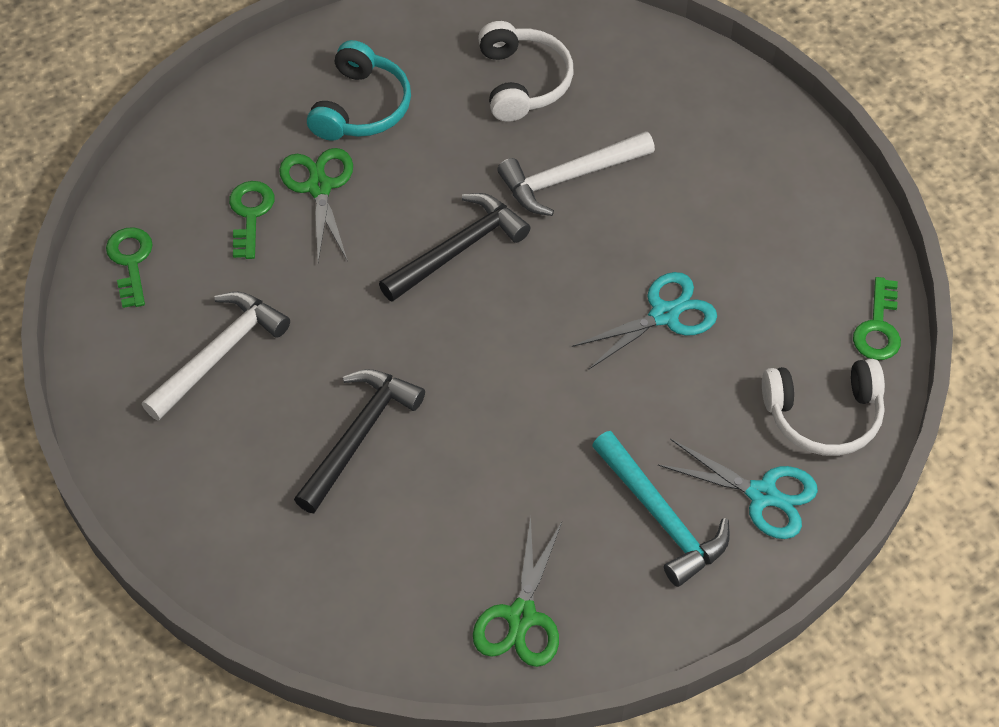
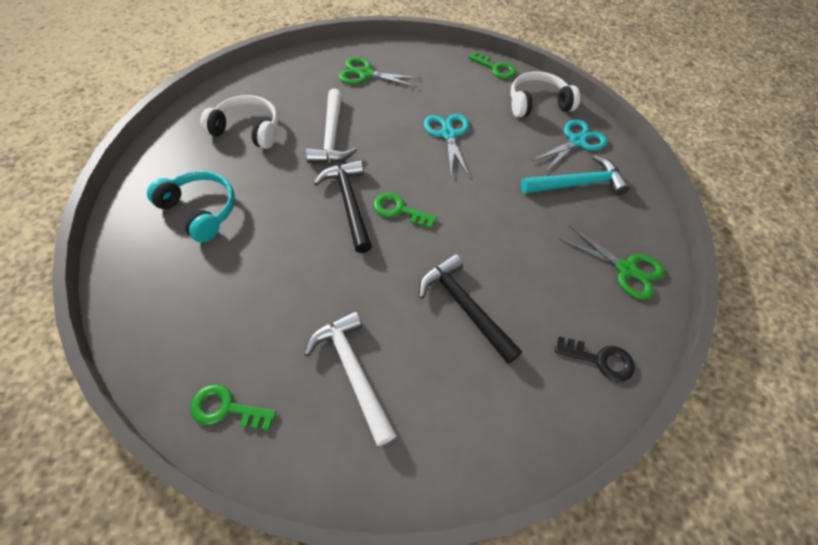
camera: 70 degrees left, 0 degrees up
(250, 214) = (241, 307): green key -> green key (399, 210)
(319, 187) = (248, 257): green scissors -> green scissors (365, 74)
(352, 611) = (600, 360): none -> black key
(823, 415) = (537, 104): white headphones -> white headphones turned 120 degrees counterclockwise

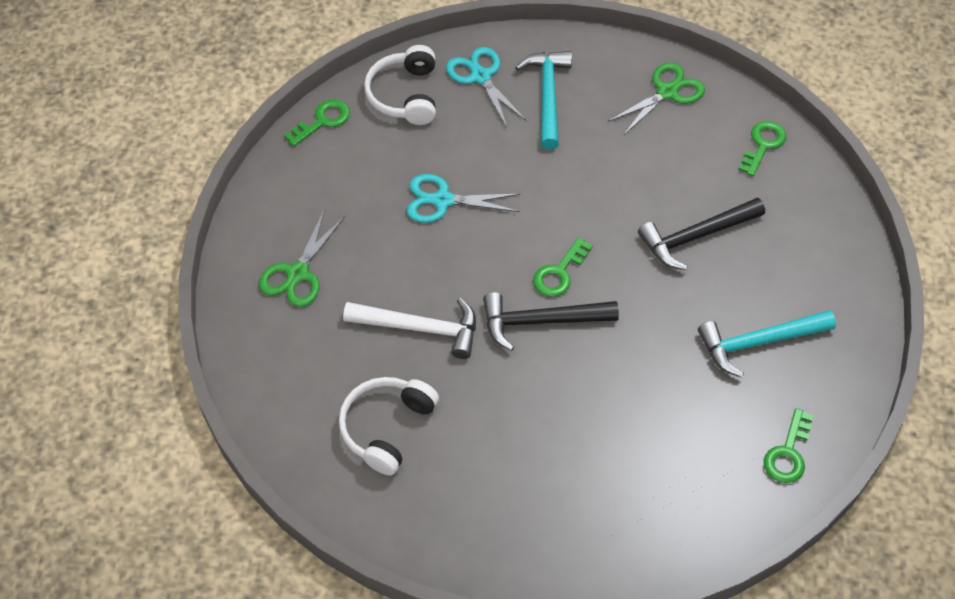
camera: 75 degrees left, 0 degrees up
(200, 211) = (527, 483): turquoise headphones -> none
(352, 372) = (758, 343): white hammer -> turquoise hammer
(600, 360) = (763, 145): black key -> green key

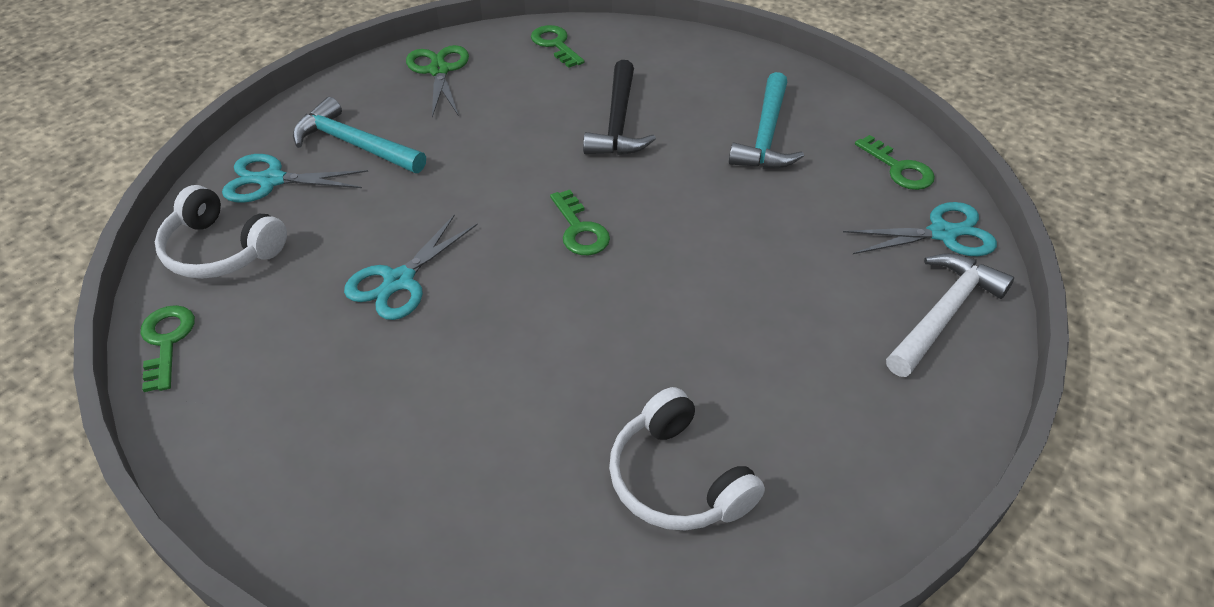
camera: 60 degrees left, 10 degrees down
(298, 273) = (368, 474): green scissors -> none
(420, 328) = (557, 379): white hammer -> white hammer (943, 313)
(541, 321) = (630, 270): black hammer -> none
(726, 509) = (942, 233): none -> turquoise scissors

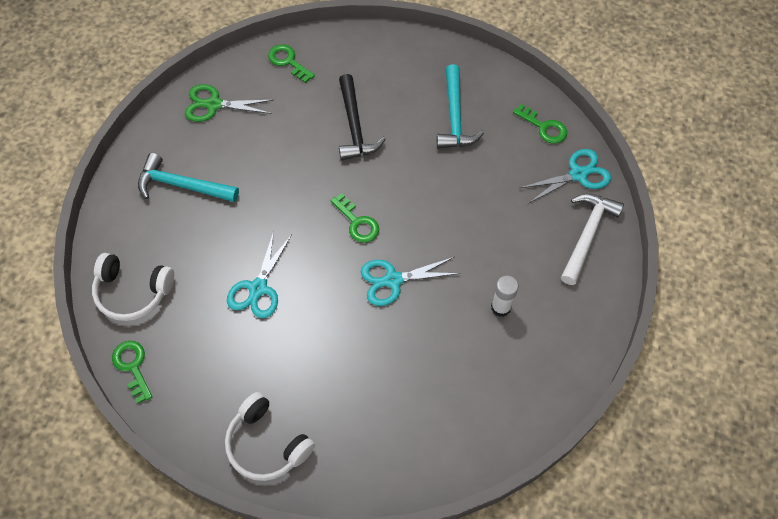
camera: 15 degrees left, 15 degrees up
(272, 180) = (139, 229): turquoise scissors -> turquoise scissors (393, 280)
(439, 71) = (214, 105): green scissors -> green scissors turned 60 degrees counterclockwise
(677, 479) = (463, 380): white headphones -> white headphones (267, 444)
(772, 385) = (501, 307): none -> white glue stick

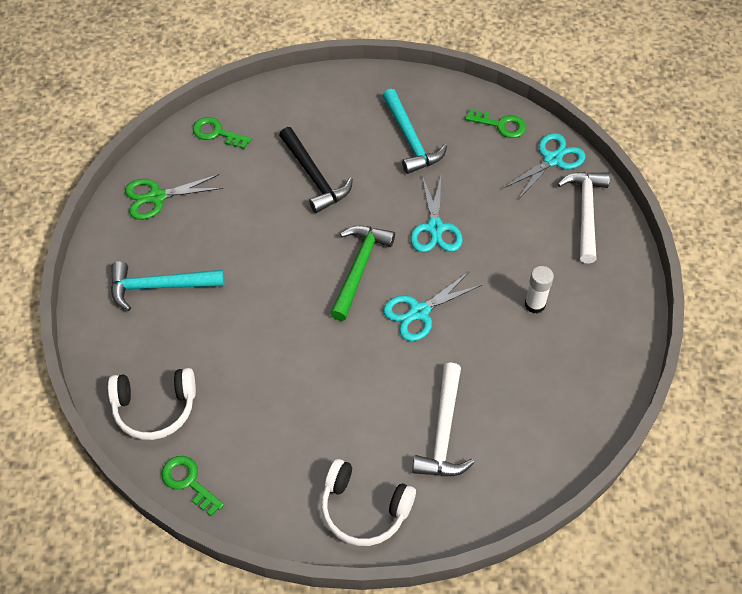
camera: 20 degrees left, 5 degrees down
(258, 288) = (286, 362): turquoise scissors -> turquoise scissors (435, 228)
(357, 223) = (359, 268): green key -> green hammer
(366, 398) = (443, 432): none -> white hammer

